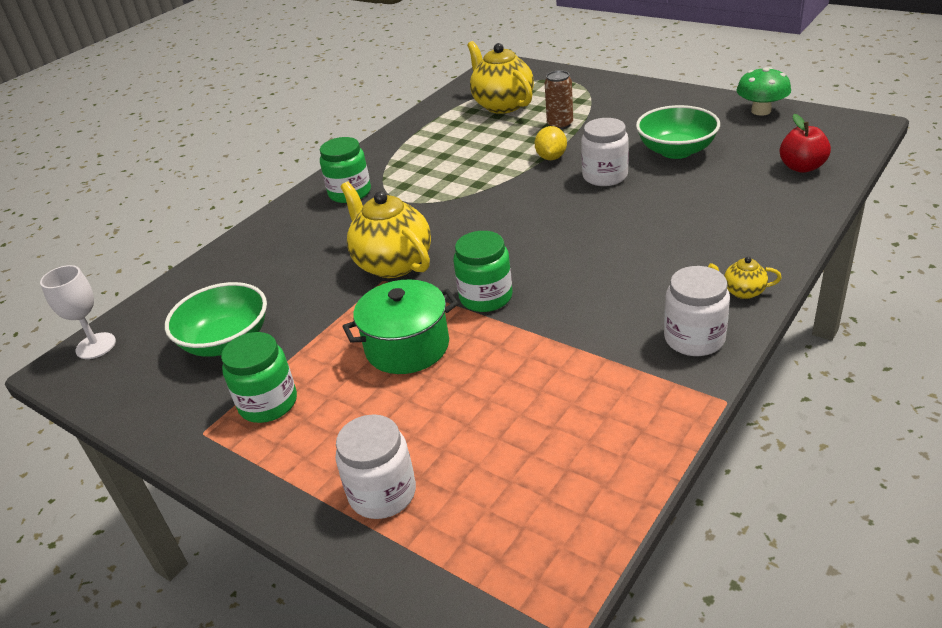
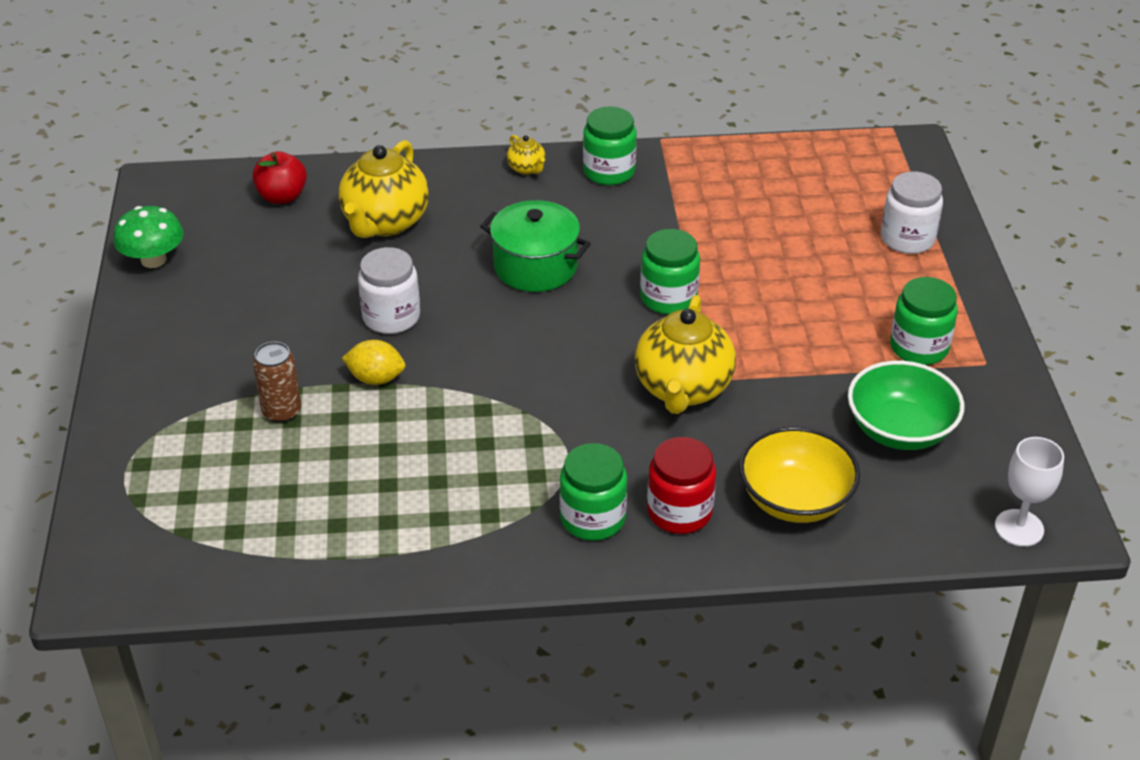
camera: 135 degrees left, 5 degrees up
(254, 266) = (795, 499): none -> yellow bowl
(310, 222) = (679, 512): none -> red jar
(407, 346) = (775, 309): green pot -> green pot (535, 266)
(502, 105) = (249, 503): yellow teapot -> yellow teapot (385, 223)
(551, 157) = (376, 378): yellow lemon -> yellow lemon turned 45 degrees clockwise
(676, 151) = (296, 288): green bowl -> none
(694, 339) = (609, 171): white jar -> green jar

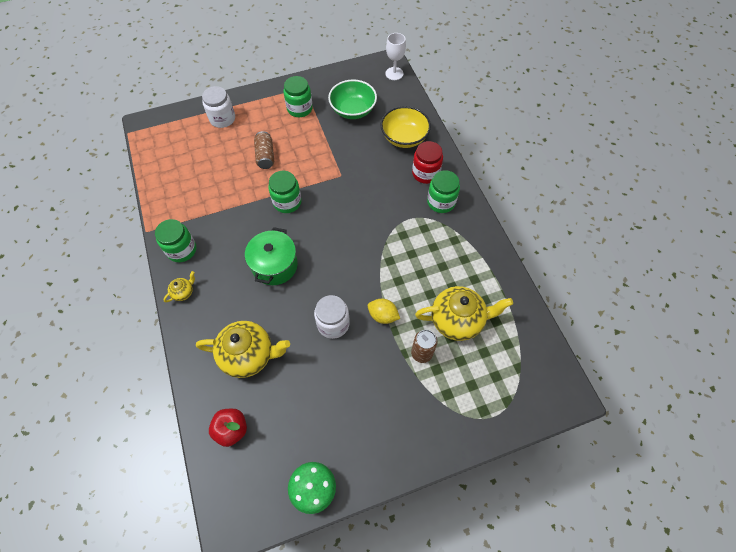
camera: 105 degrees left, 20 degrees up
(376, 378) = (383, 315): yellow lemon -> yellow lemon turned 60 degrees counterclockwise
(683, 389) = (351, 185): yellow teapot -> yellow teapot (457, 320)
(793, 284) = (265, 156): none -> brown can

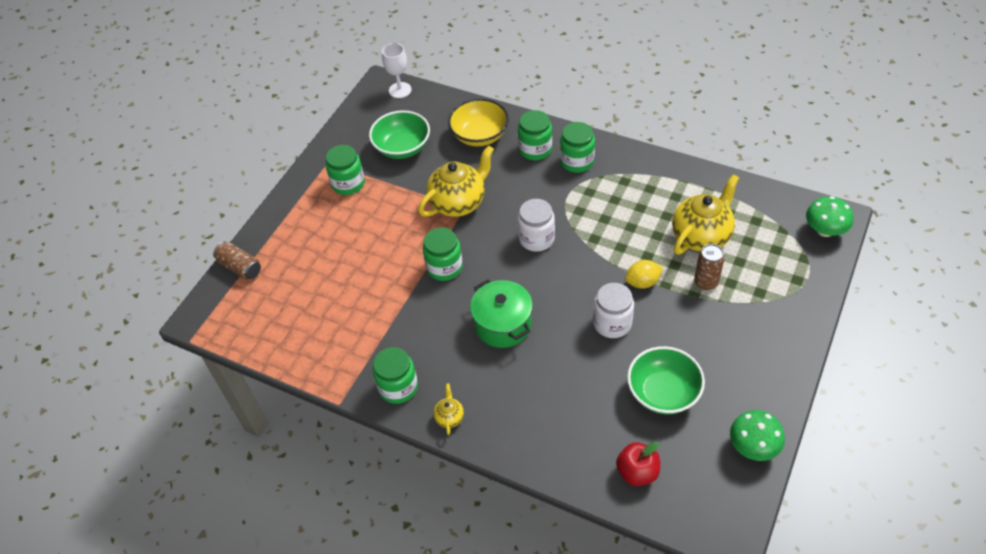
camera: 40 degrees left, 10 degrees down
(222, 119) = (280, 250): white jar -> white jar (536, 238)
(249, 355) = (576, 408): yellow teapot -> yellow teapot (459, 202)
(265, 156) = (370, 247): brown can -> brown can (240, 267)
(307, 397) = (663, 392): none -> green bowl
(425, 173) = (535, 149): red jar -> green jar
(548, 395) = (824, 230): none -> green mushroom

